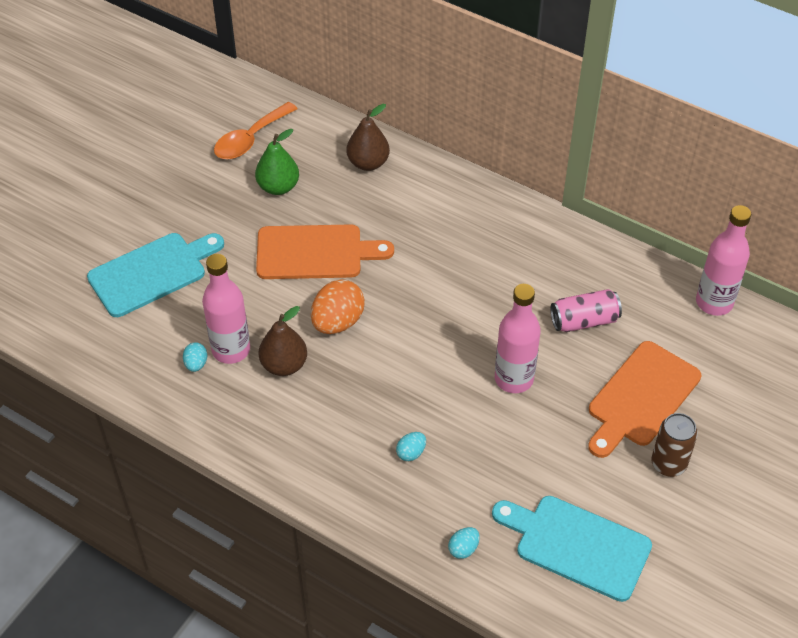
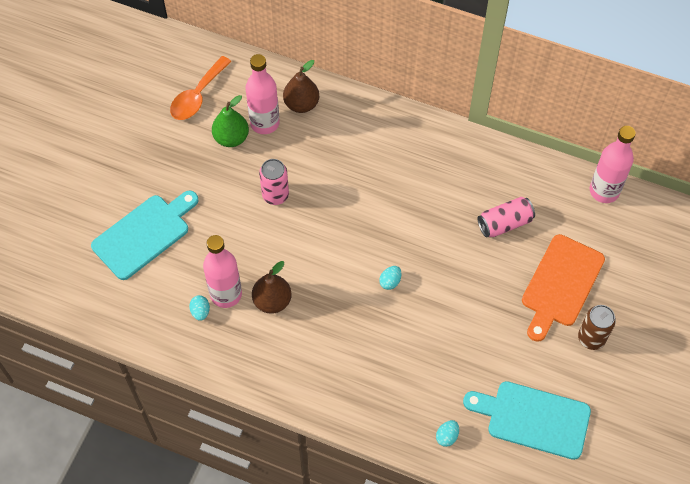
camera: 10 degrees left, 10 degrees up
(315, 253) = (275, 195): orange cutting board -> pink can
(337, 322) = (307, 255): orange egg -> none
(411, 453) = (390, 362): turquoise egg -> turquoise egg (390, 282)
(514, 379) = (458, 284): pink bottle -> pink bottle (264, 123)

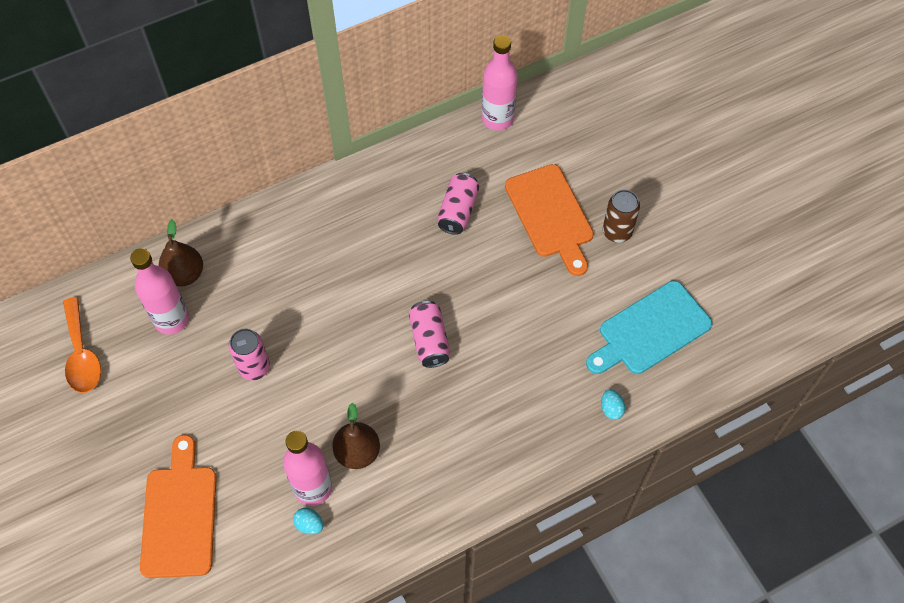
camera: 50 degrees left, 0 degrees up
(144, 234) = (180, 515): turquoise cutting board -> orange cutting board
(231, 138) = (157, 359): green pear -> none
(390, 282) = (429, 340): turquoise egg -> pink can

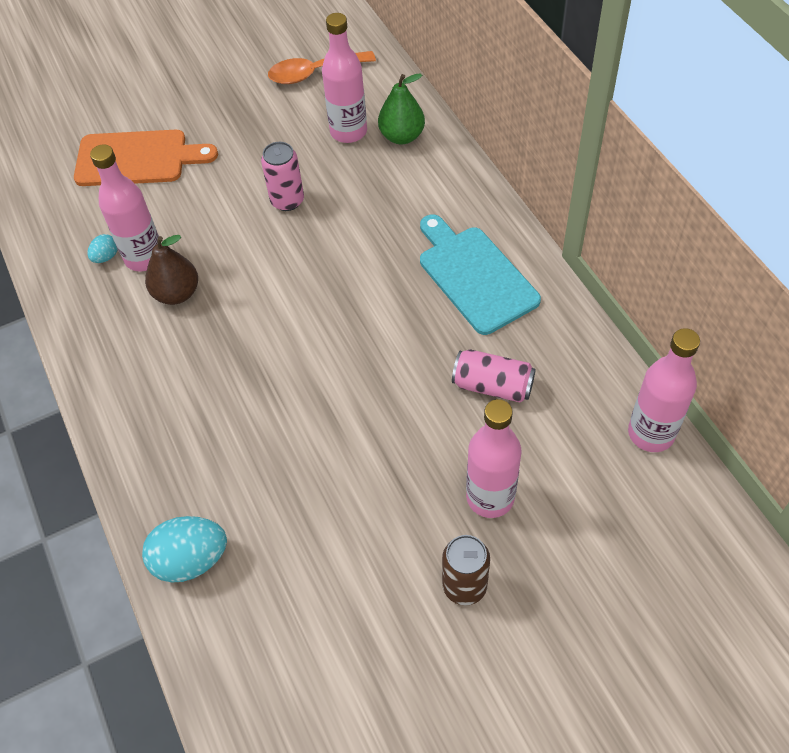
camera: 95 degrees right, 5 degrees down
(185, 274) = (402, 136): brown pear -> green pear
(429, 340) = (307, 357): pink can -> none
(550, 215) = (490, 497): orange cutting board -> pink bottle
(611, 409) = (191, 560): turquoise egg -> turquoise egg, size x2.01
(650, 330) = (302, 621): turquoise cutting board -> turquoise cutting board (475, 276)

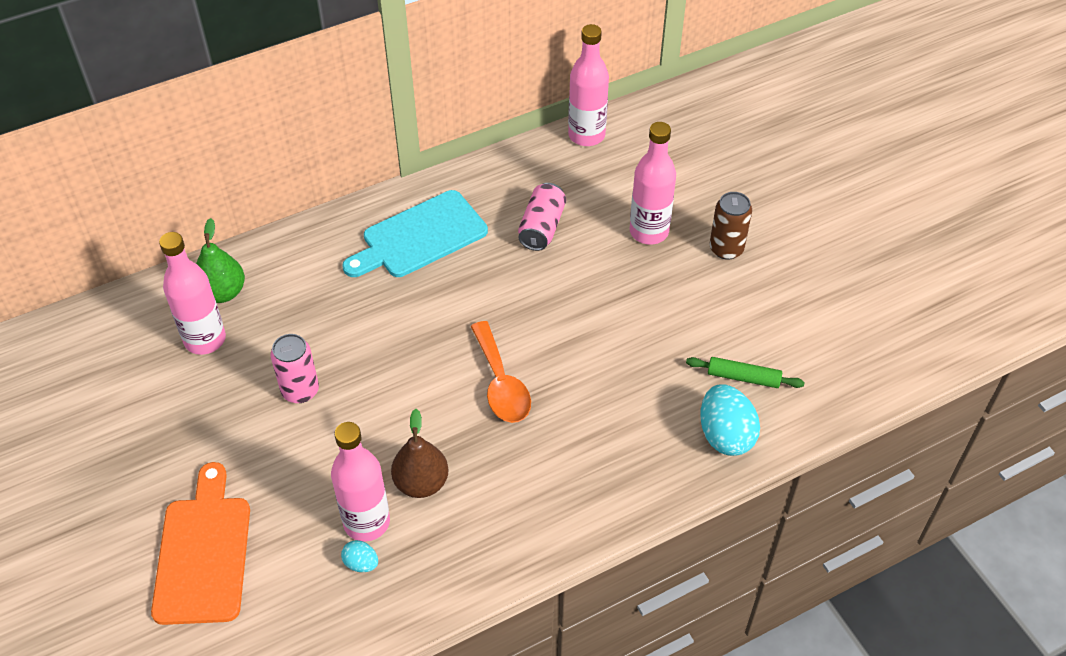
camera: 95 degrees left, 5 degrees down
(266, 587) = (743, 377): none -> green rolling pin
(314, 73) = (96, 377): orange spoon -> orange spoon (501, 384)

